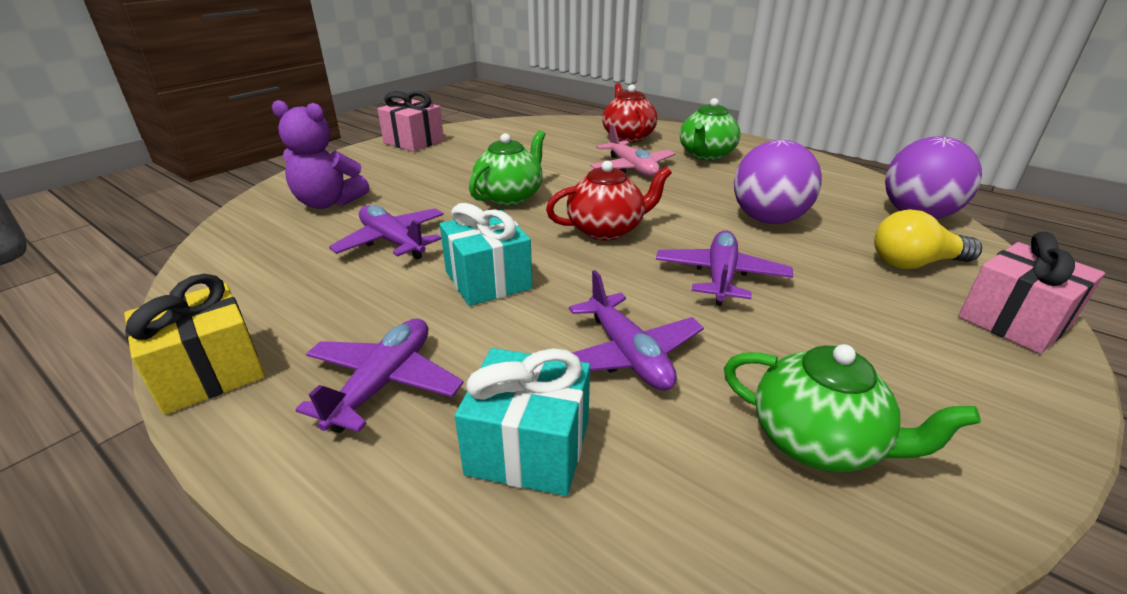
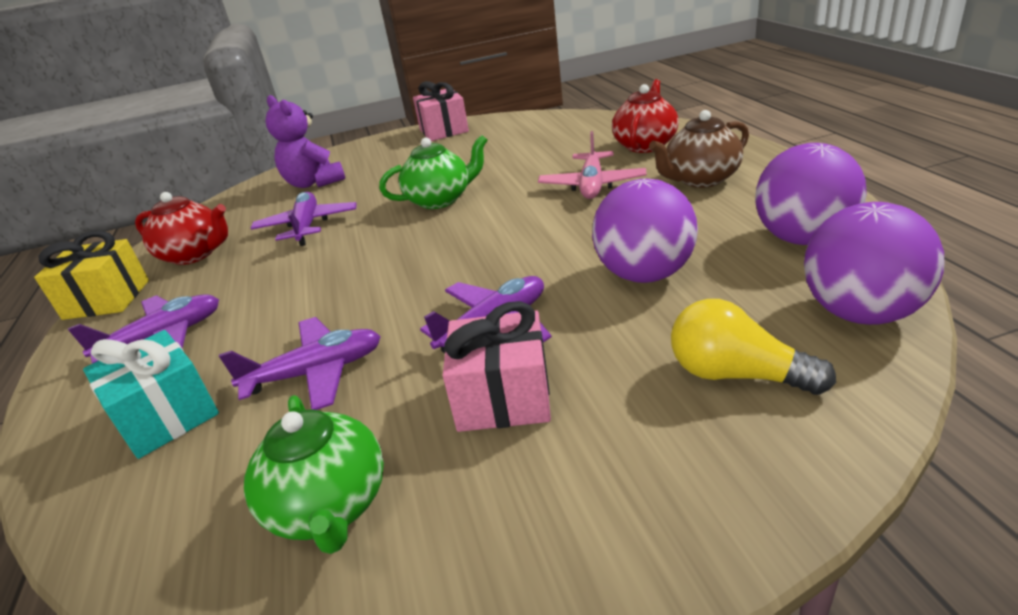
camera: 40 degrees right, 0 degrees up
(488, 280) = (319, 276): turquoise gift -> none
(606, 230) = (469, 250): red teapot -> red teapot (195, 254)
(628, 355) = (316, 373): purple plane -> purple plane turned 120 degrees counterclockwise
(706, 155) = (700, 179): green teapot -> brown teapot
(825, 181) = (802, 238): none -> purple ball
(1014, 321) = (741, 488): pink gift -> pink gift (503, 397)

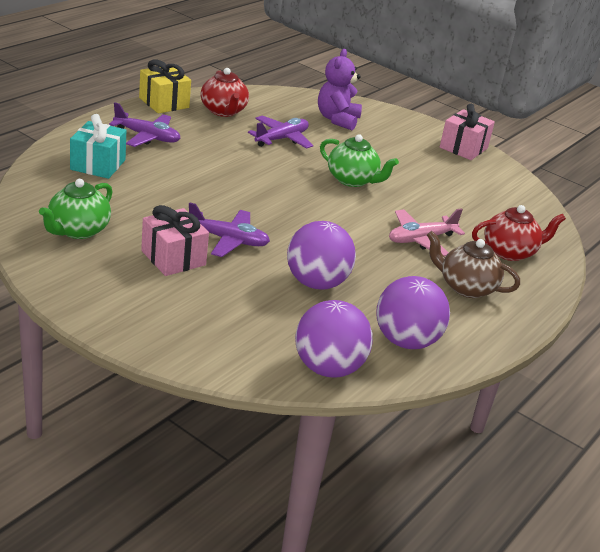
camera: 45 degrees right, 0 degrees up
(316, 373) = (153, 195): purple plane -> none
(736, 375) = (239, 328): yellow light bulb -> none

